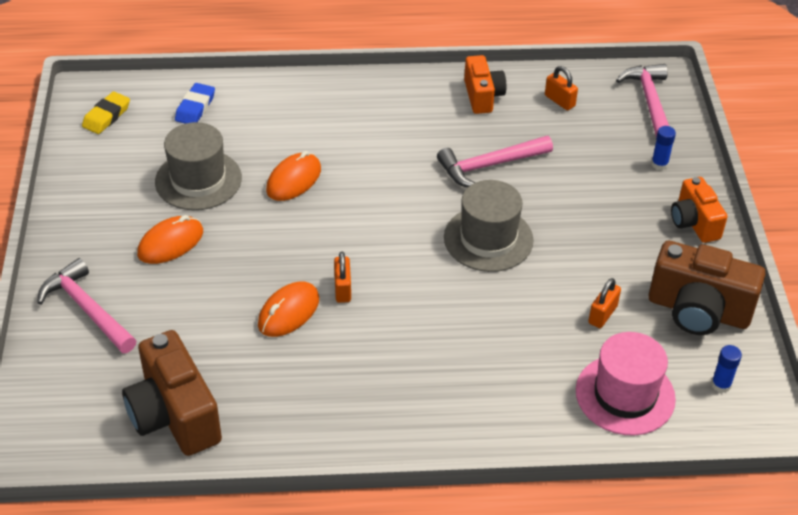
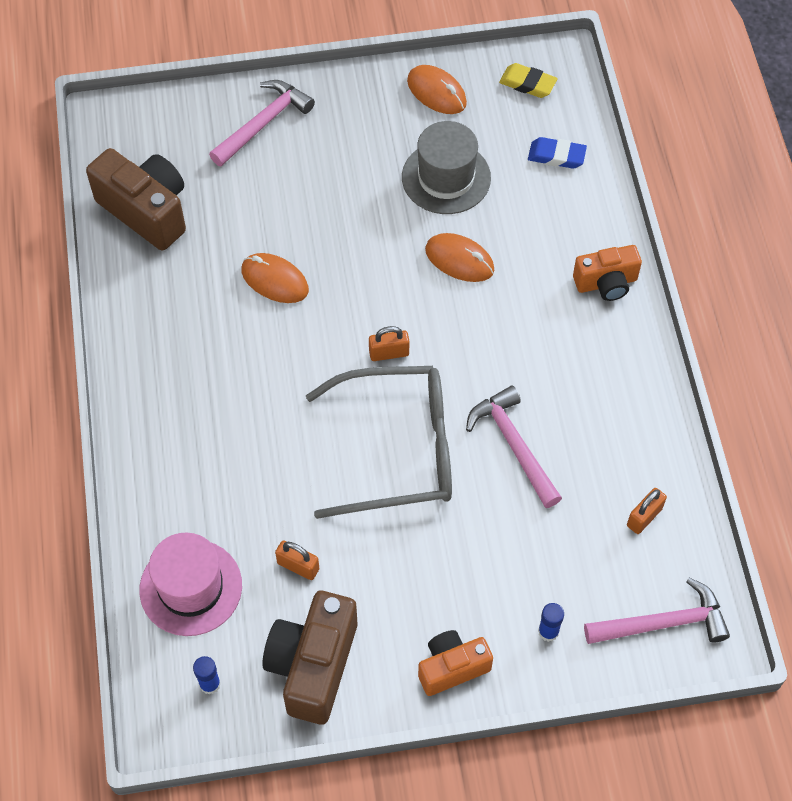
camera: 85 degrees right, 15 degrees up
(170, 243) = (354, 170): orange mouse -> orange mouse (436, 92)
(174, 415) = (146, 211): brown camera -> brown camera turned 75 degrees clockwise
(342, 289) = (309, 322): orange padlock -> orange padlock (389, 353)
(482, 96) = (635, 432): orange camera -> orange camera (606, 283)
(488, 239) = (397, 450): grey hat -> grey glasses

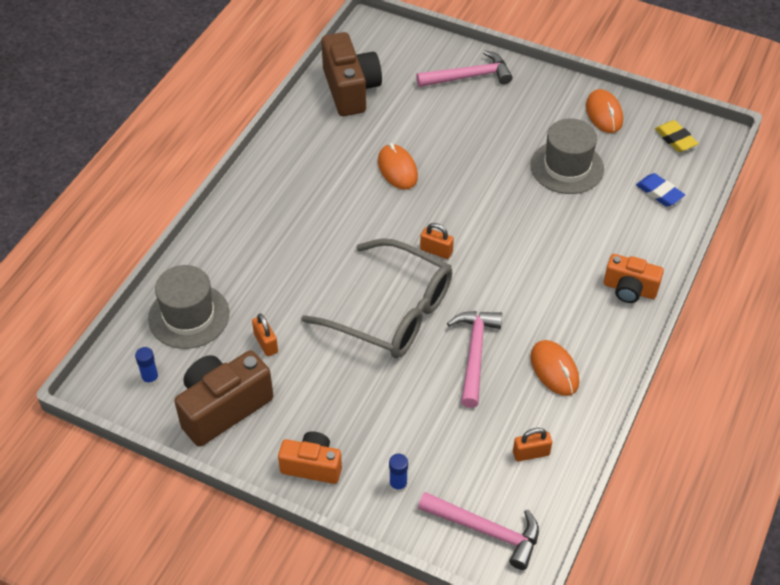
camera: 35 degrees right, 10 degrees down
(191, 587) = (189, 316): pink hat -> grey hat
(459, 260) = (533, 221): orange mouse -> orange mouse (554, 370)

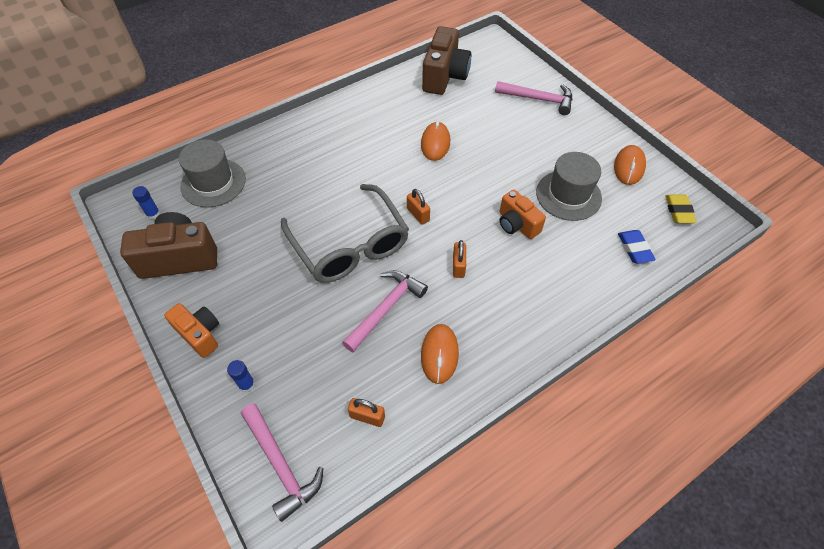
camera: 30 degrees right, 5 degrees up
(266, 343) = (245, 226): orange padlock -> orange padlock (458, 266)
(629, 289) = (552, 317): orange camera -> orange camera (517, 224)

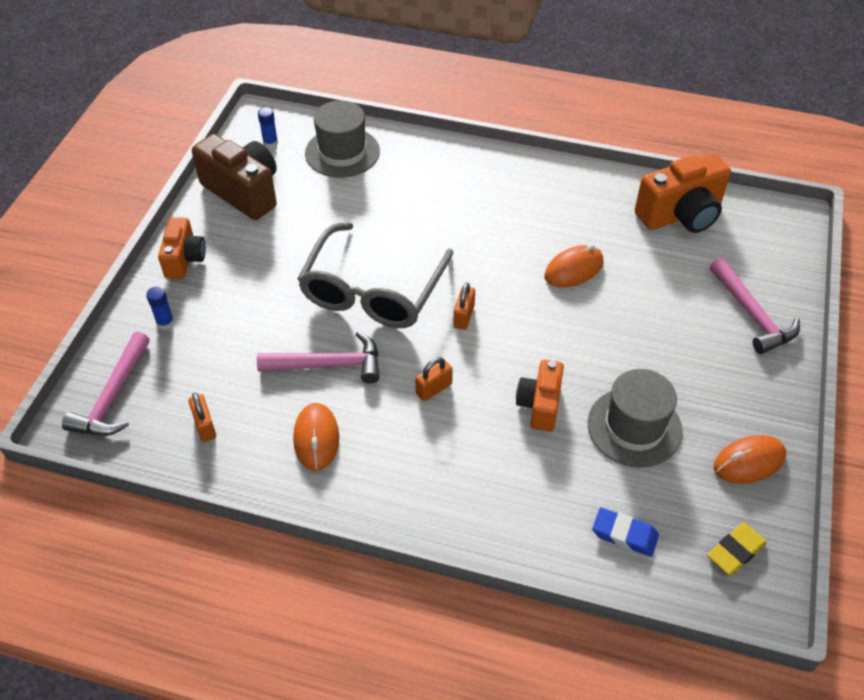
camera: 50 degrees right, 5 degrees down
(439, 354) = (316, 438): orange mouse -> orange mouse turned 60 degrees counterclockwise
(444, 76) = (681, 215): brown camera -> orange camera
(634, 248) = (624, 534): blue eraser -> blue eraser turned 75 degrees clockwise

